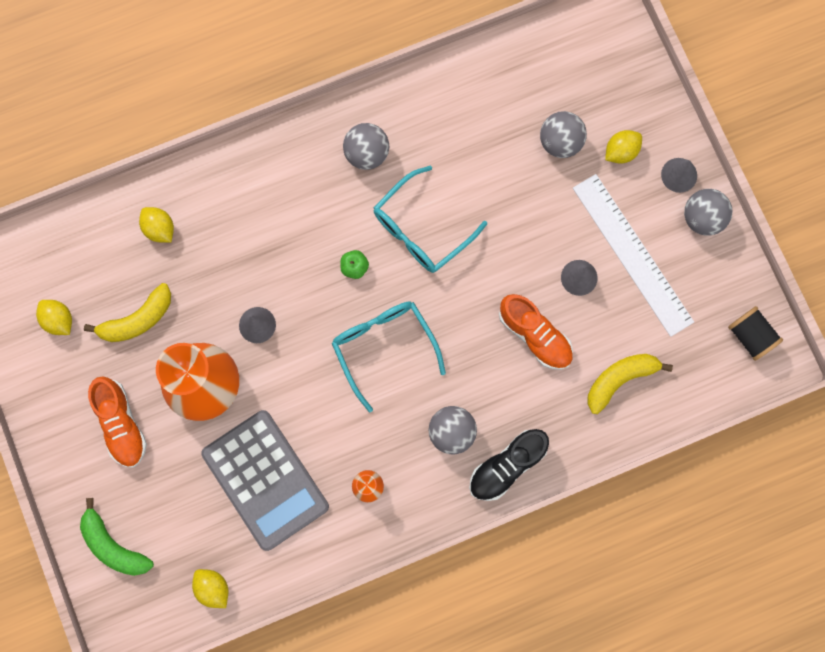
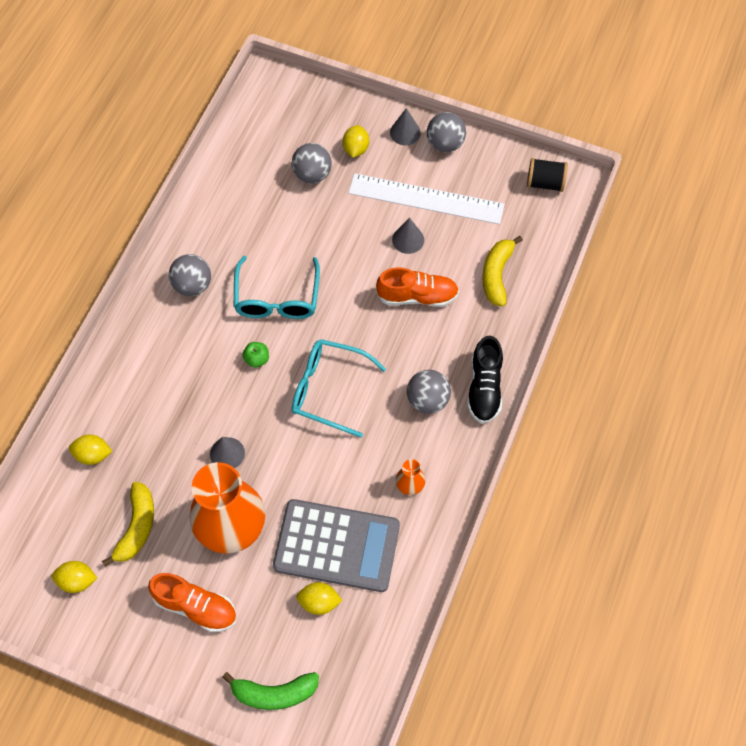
camera: 45 degrees left, 15 degrees down
(213, 588) = (375, 651): yellow lemon -> yellow lemon (319, 602)

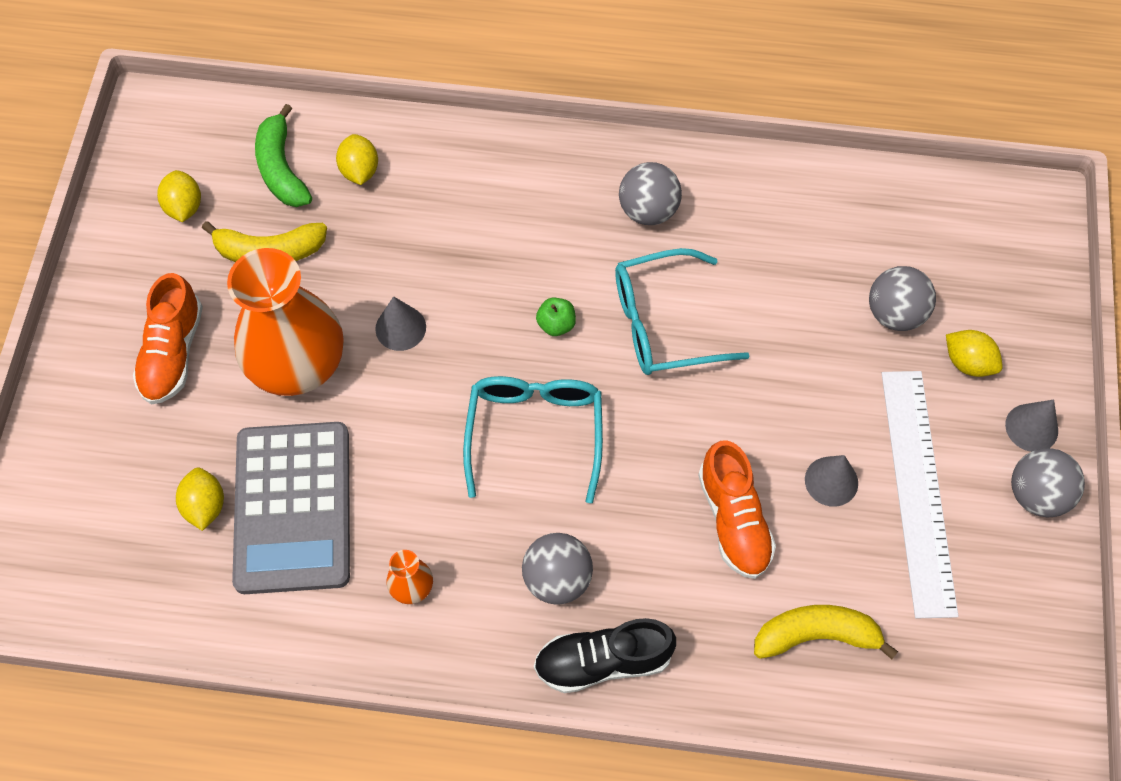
camera: 75 degrees right, 0 degrees up
(274, 693) = (67, 482): green banana -> green banana (281, 169)
(356, 149) = (968, 362): yellow lemon -> yellow lemon turned 45 degrees clockwise
(545, 183) = (1028, 677): black spool -> none

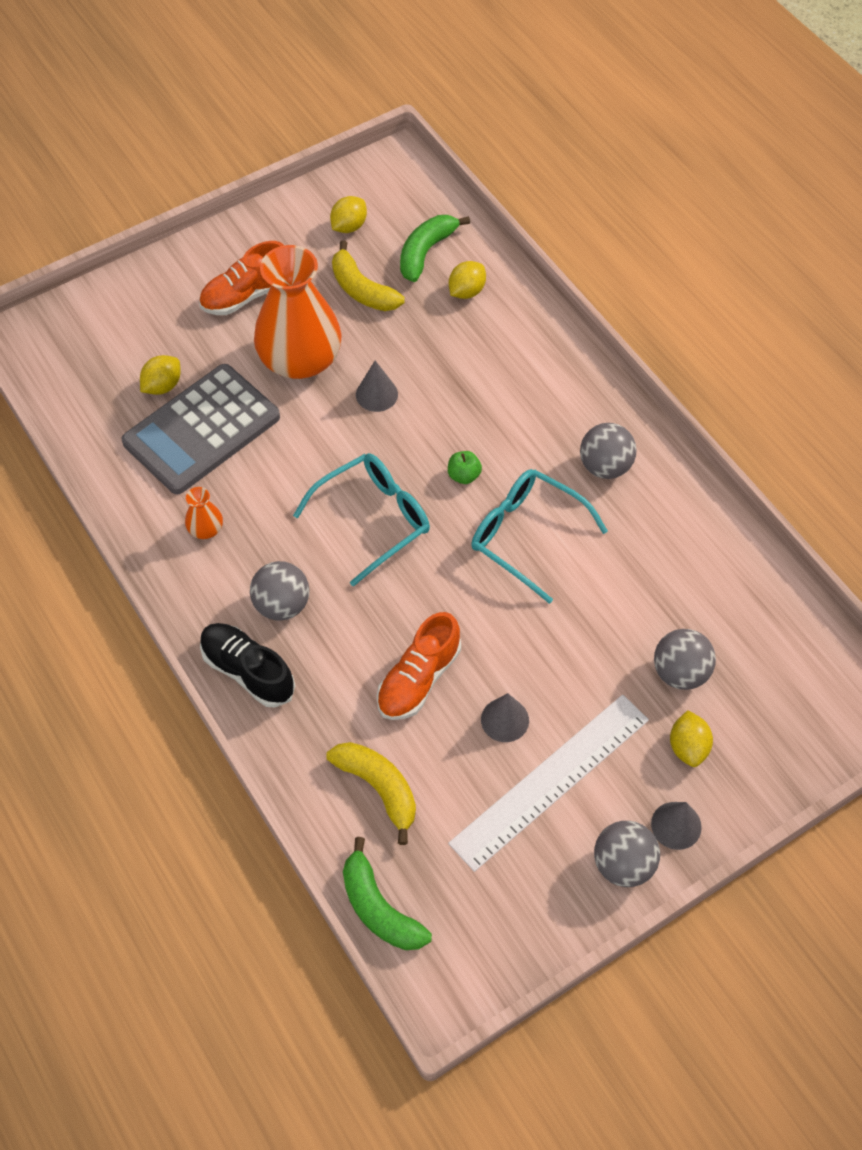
camera: 50 degrees right, 5 degrees down
(934, 723) = (379, 908): none -> green banana

